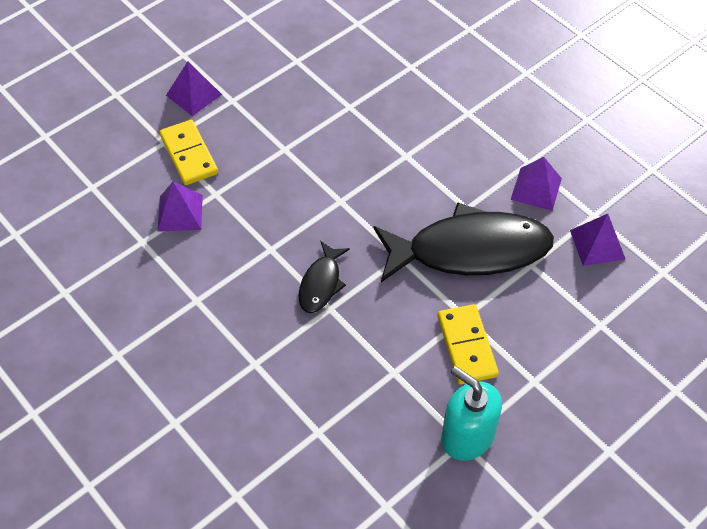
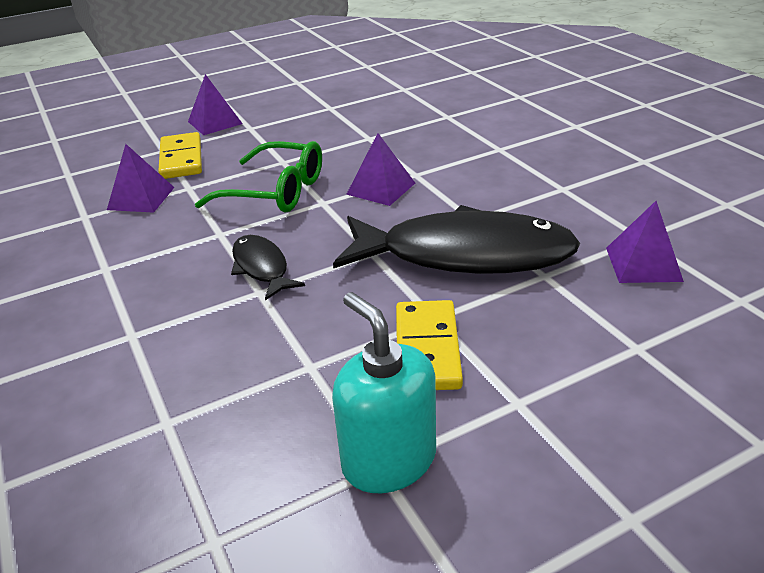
camera: 15 degrees right, 20 degrees down
(294, 191) = (274, 191): none -> green glasses
(321, 283) = (262, 268): black fish -> black fish turned 120 degrees clockwise
(536, 188) = (567, 209): purple pyramid -> purple pyramid (381, 188)

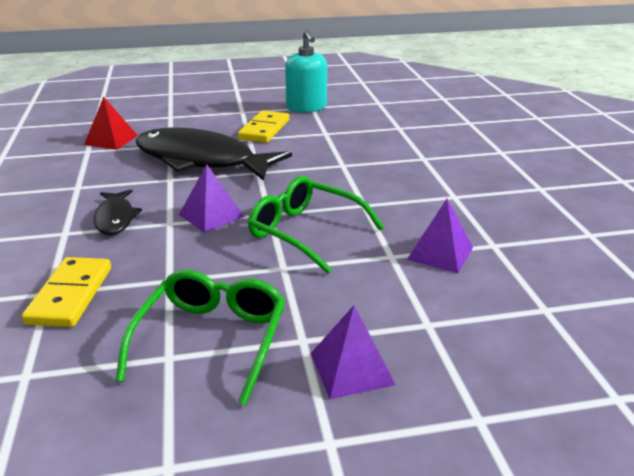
camera: 165 degrees left, 5 degrees down
(181, 159) = (401, 299): yellow domino -> yellow domino (71, 295)
(262, 268) = (337, 176): black fish -> black fish (115, 218)
(309, 117) = (211, 340): none -> green glasses
(643, 264) = (111, 140): purple pyramid -> red pyramid

